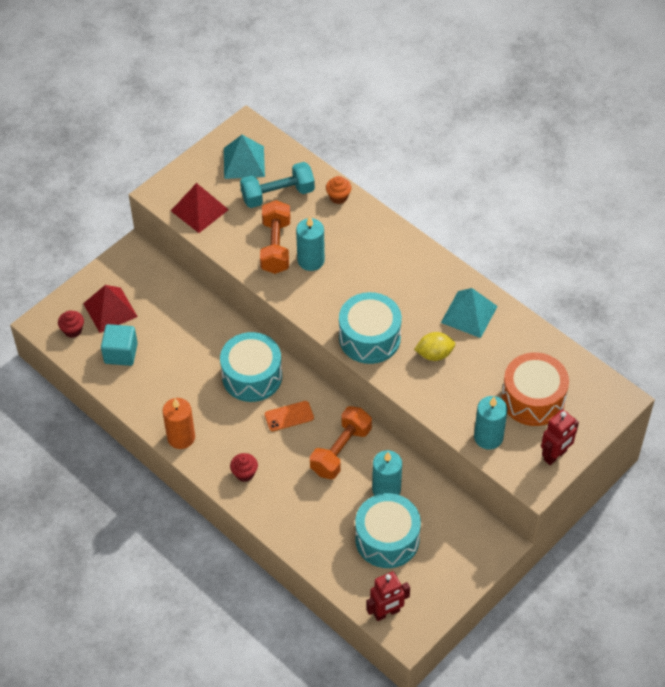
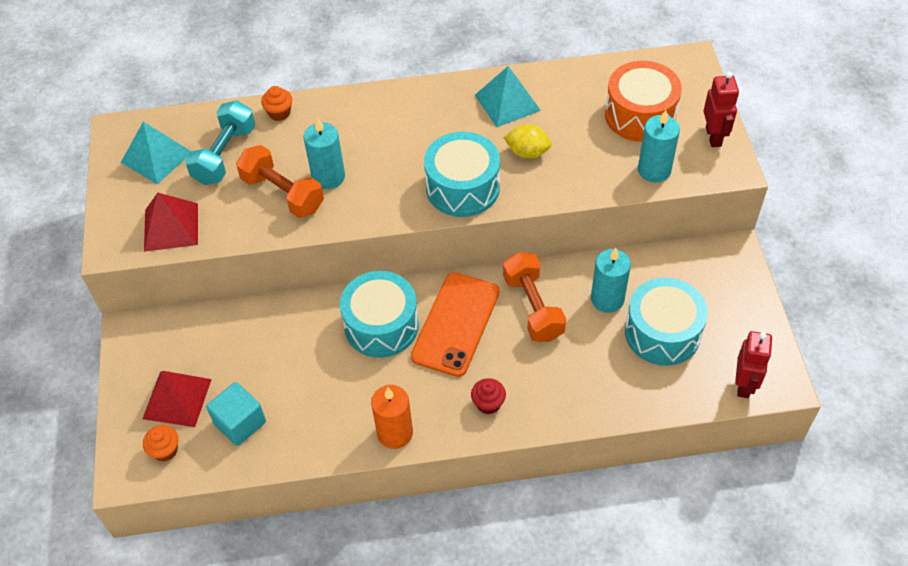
camera: 50 degrees left, 0 degrees up
(73, 330) = (165, 450): red cupcake -> orange cupcake
(289, 416) = (456, 324): orange phone -> orange phone, size x2.00
(434, 354) = (527, 152): yellow lemon -> yellow lemon turned 75 degrees clockwise

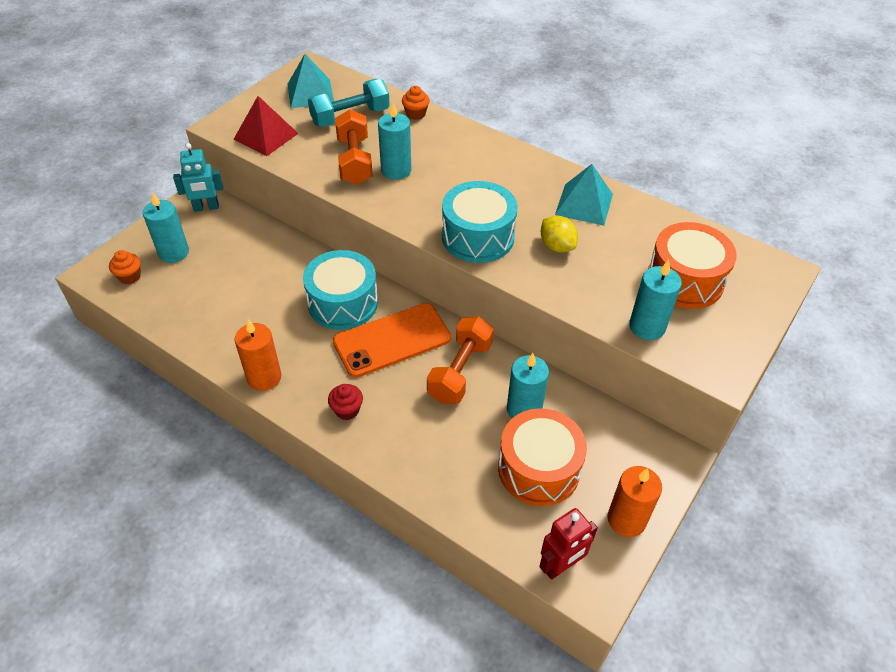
camera: 40 degrees right, 5 degrees down
(151, 337) = (206, 207): none -> turquoise robot
(177, 398) = (174, 253): red pyramid -> turquoise candle
(240, 423) = (187, 294): turquoise cube -> none
(662, 333) = (538, 469): turquoise drum -> orange drum
(713, 136) = (734, 338): red robot -> none
(749, 320) = (626, 519): none -> orange candle

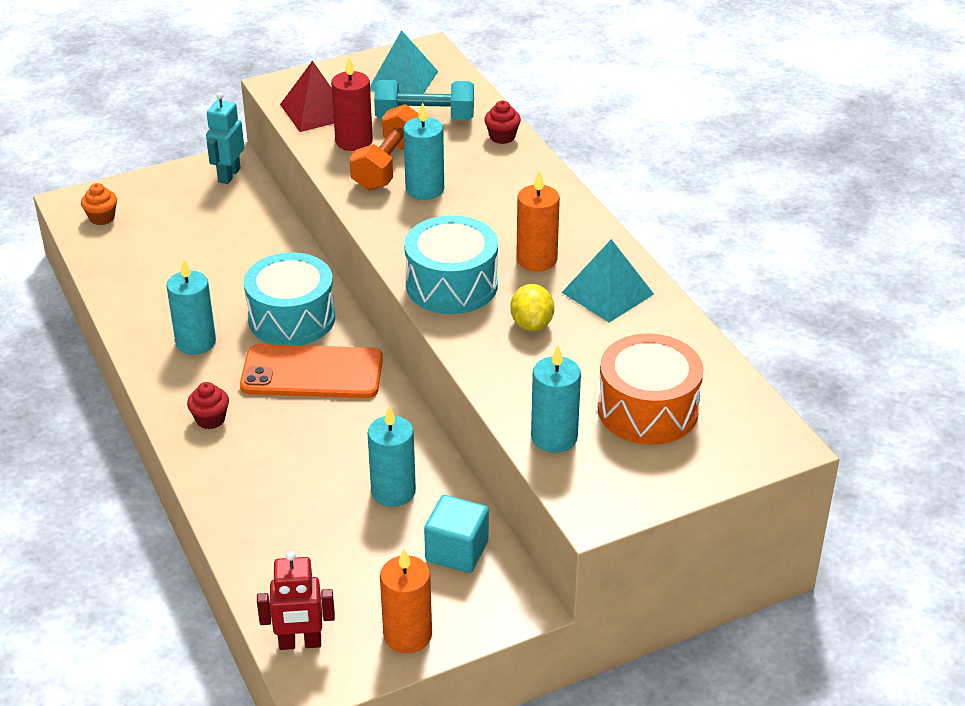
camera: 30 degrees right, 10 degrees down
(174, 253) = (161, 209): turquoise candle -> turquoise candle (196, 342)
(206, 207) = (229, 175): turquoise robot -> turquoise robot turned 90 degrees clockwise
(264, 377) = (155, 358): orange candle -> orange candle (536, 259)
(314, 150) = (354, 141): none -> red candle
(415, 114) = (502, 137): orange cupcake -> red cupcake
(460, 371) = (357, 429): orange dumbbell -> none
(538, 469) = (358, 551): orange drum -> none
(603, 436) = (457, 551): none -> turquoise cube

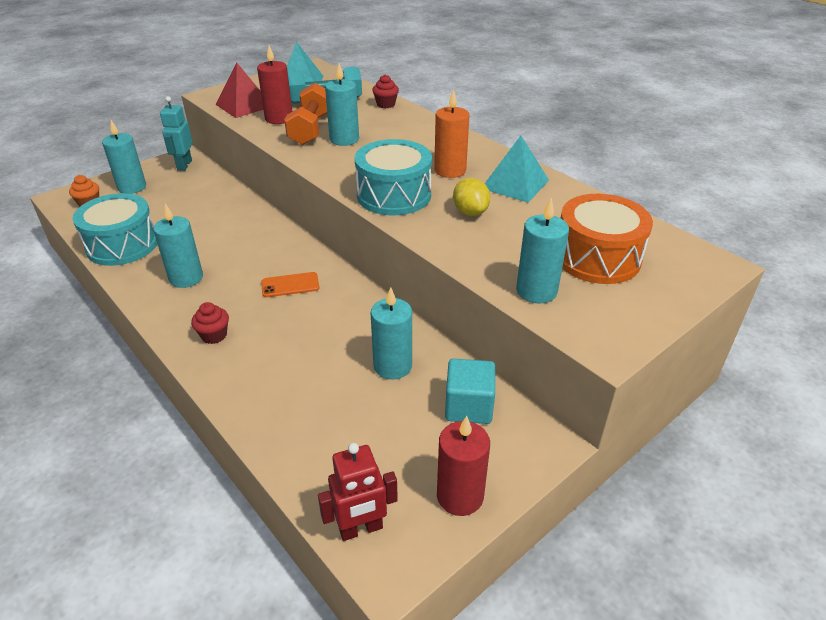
camera: 15 degrees left, 0 degrees up
(157, 200) = (132, 187): none -> turquoise candle
(292, 318) = (261, 249): turquoise drum -> turquoise drum (122, 245)
(312, 373) = (290, 285): orange phone -> orange phone, size x0.50
(407, 635) = (460, 496): orange candle -> red candle

